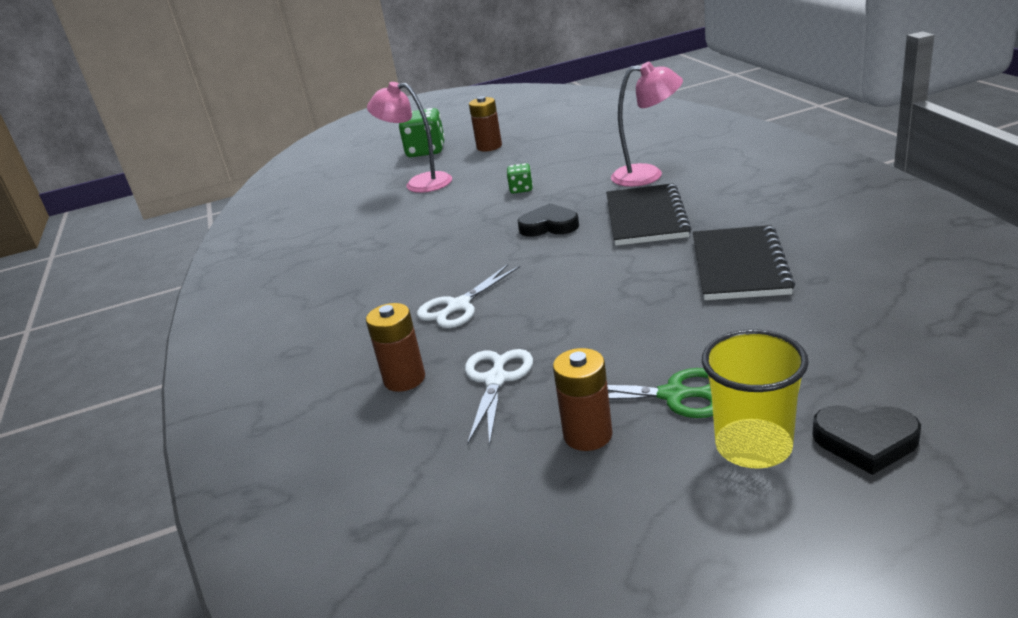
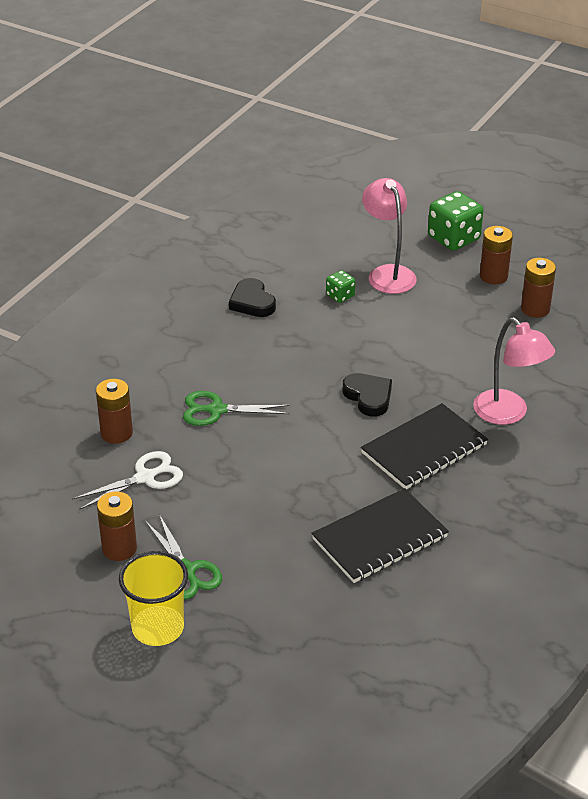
camera: 45 degrees right, 10 degrees up
(459, 306) = (217, 410): white scissors -> green scissors
(521, 189) = (422, 345): green dice -> green dice (340, 296)
(547, 141) = (535, 309): none -> brown battery
(865, 441) = (197, 677): black heart -> black heart (252, 302)

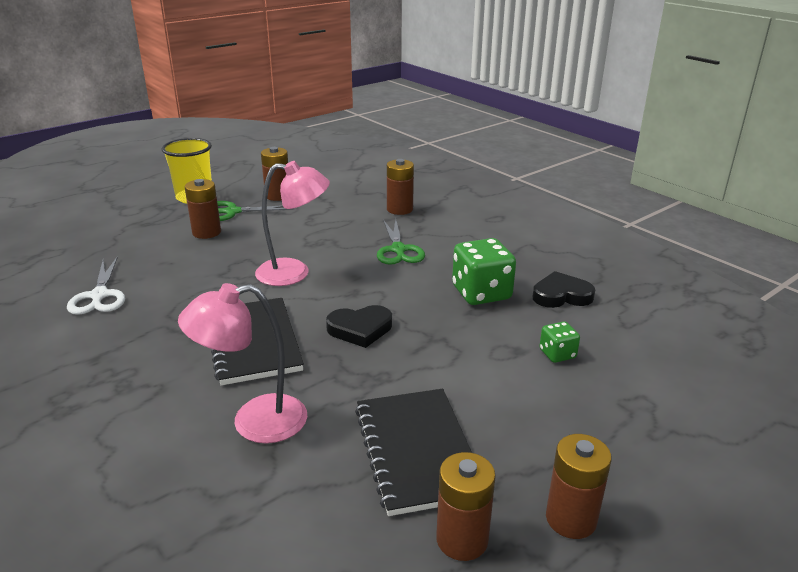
camera: 110 degrees right, 10 degrees down
(145, 477) = (340, 212): white scissors -> white scissors (99, 295)
(217, 410) = (398, 250): green scissors -> green scissors turned 150 degrees clockwise
(249, 569) = (206, 232): none -> brown battery
(379, 538) = (170, 290): black notebook -> black notebook (417, 451)
(387, 273) = (600, 405): pink lamp -> pink lamp (294, 273)
(453, 238) = (695, 506): green dice -> green dice (481, 293)

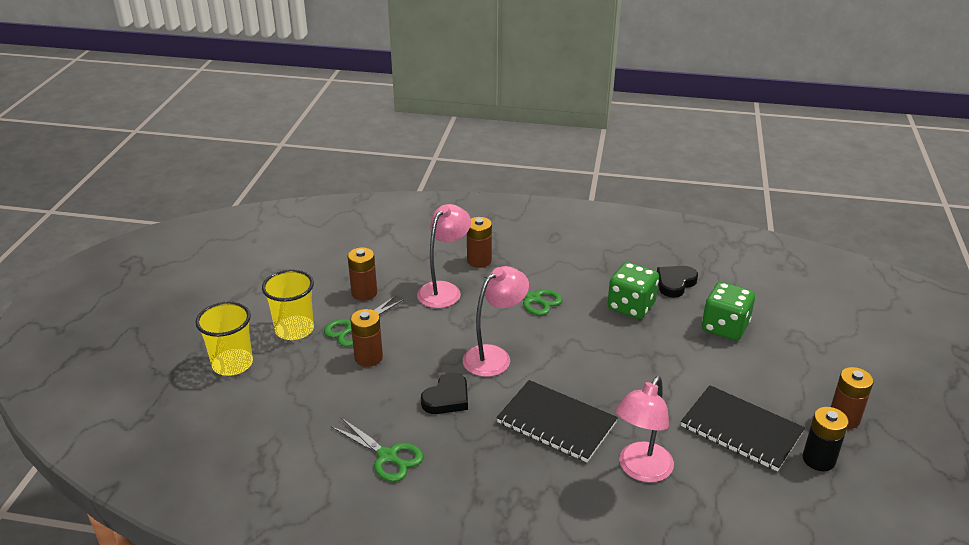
camera: 40 degrees left, 5 degrees up
(99, 295) = (387, 456): white scissors -> green scissors
(124, 199) = (232, 364): none -> yellow cup
(337, 216) = (444, 290): none -> pink lamp
(360, 329) = (603, 374): black heart -> black heart (447, 398)
(462, 539) = (818, 459): brown battery -> black battery
(557, 354) = (724, 327): green dice -> green dice, size x1.91

